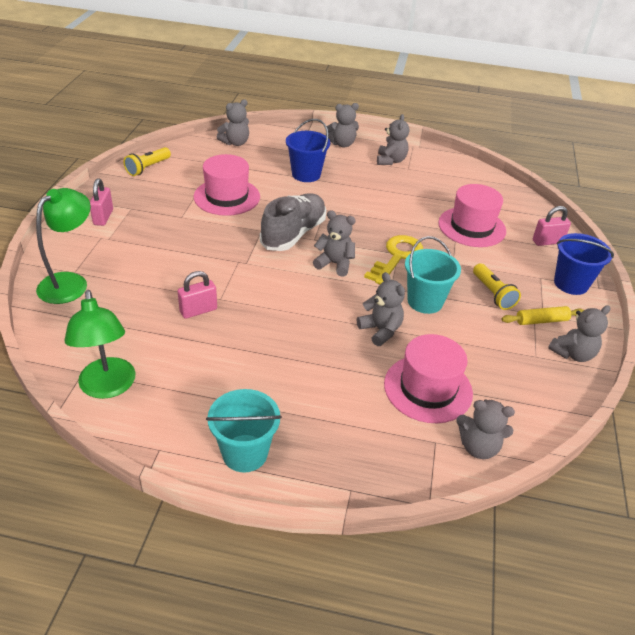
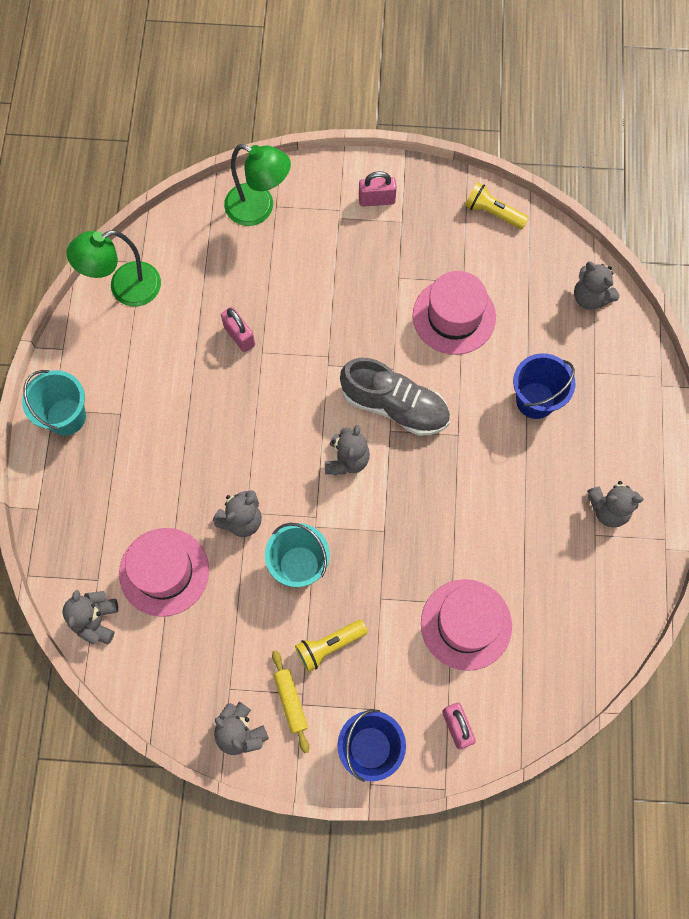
camera: 85 degrees right, 30 degrees up
(342, 144) = (635, 437): grey teddy bear -> none
(397, 257) = (377, 530): yellow key -> none

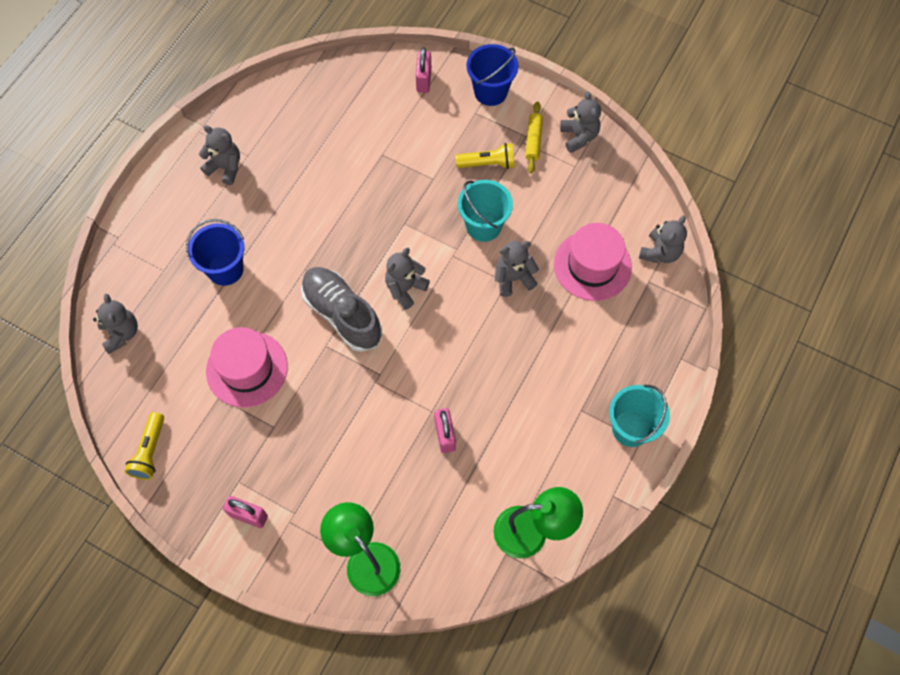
camera: 155 degrees left, 5 degrees down
(466, 624) = (380, 137): pink hat -> none
(493, 213) = (150, 451): yellow flashlight -> yellow flashlight turned 45 degrees clockwise

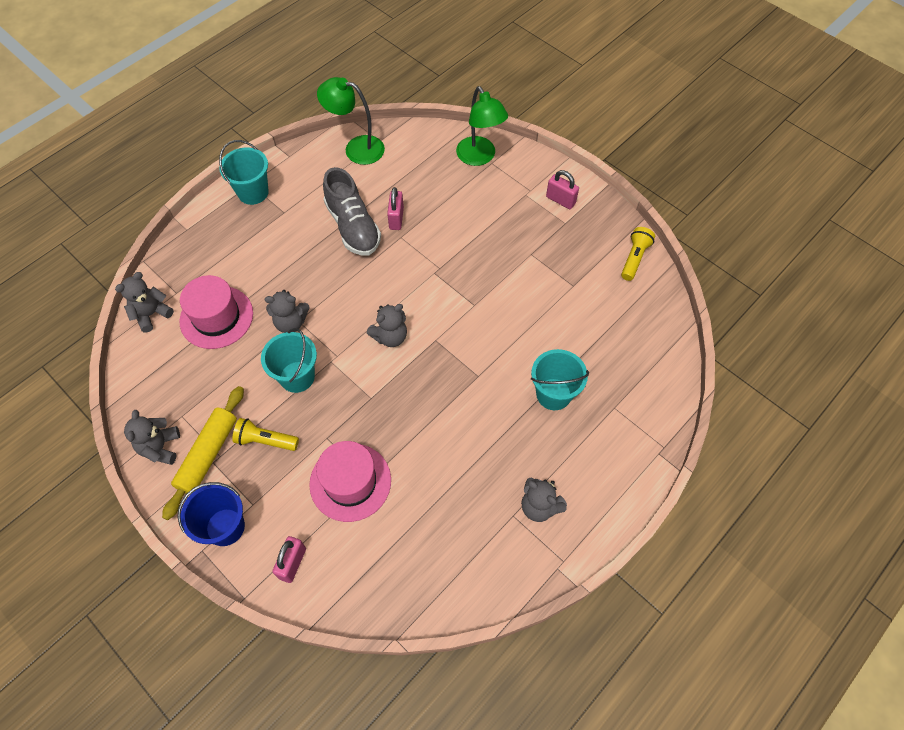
camera: 165 degrees left, 5 degrees down
(121, 333) = (657, 357): grey teddy bear -> none
(225, 269) = (553, 394): blue bucket -> turquoise bucket
(247, 369) = (546, 302): pink hat -> pink hat (350, 482)
(342, 314) = (453, 327): grey shoe -> grey shoe (353, 227)
(533, 140) = (208, 454): yellow rolling pin -> yellow rolling pin, size x1.64

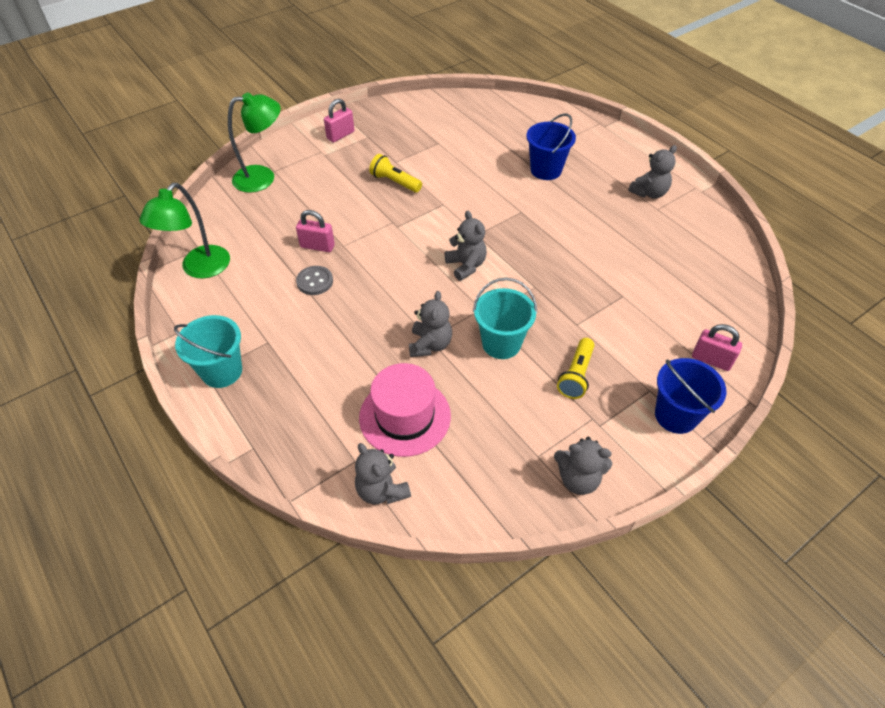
camera: 80 degrees left, 10 degrees down
(208, 454) = (590, 429): yellow rolling pin -> none
(350, 482) = (625, 310): pink hat -> none
(353, 227) = (315, 281): grey shoe -> grey button
(553, 394) = (546, 170): turquoise bucket -> blue bucket
(634, 258) = (420, 106): yellow flashlight -> yellow flashlight (395, 182)

